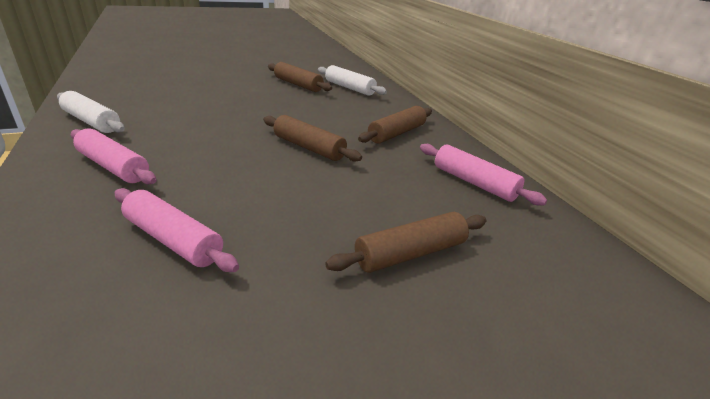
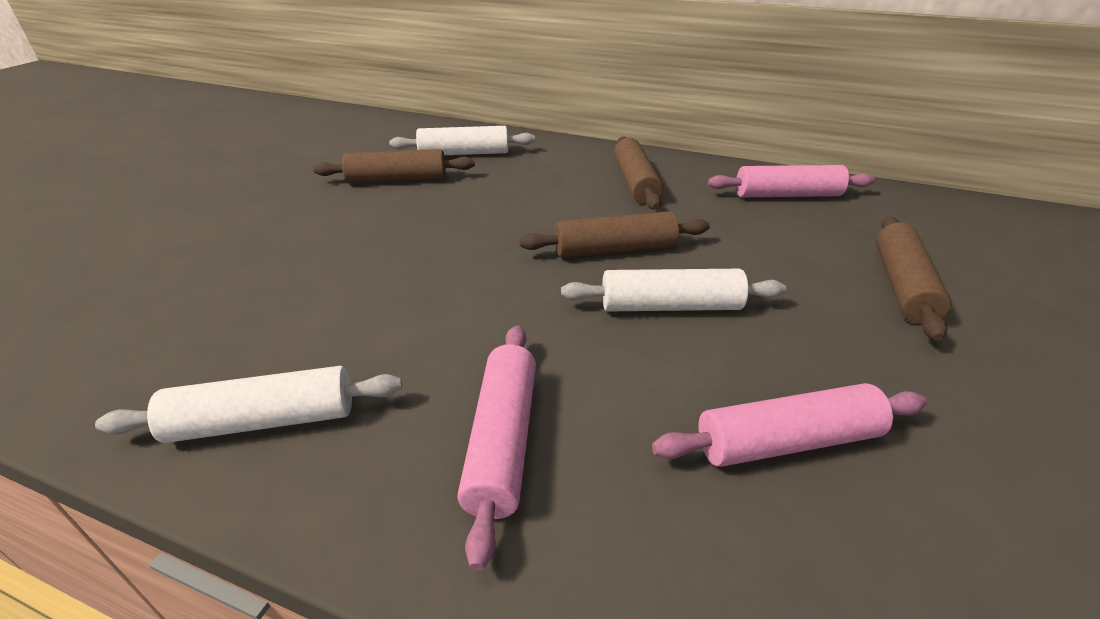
camera: 45 degrees left, 5 degrees up
(113, 166) = (502, 441): pink rolling pin -> pink rolling pin turned 75 degrees counterclockwise
(270, 176) = (670, 306): none -> white rolling pin

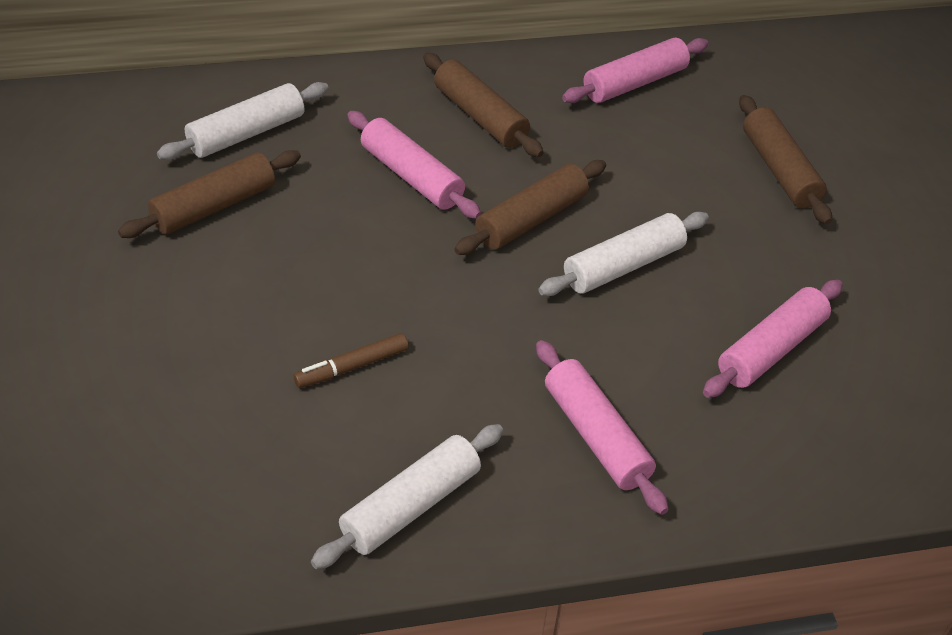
camera: 35 degrees left, 10 degrees up
(361, 294) = (352, 367): none -> brown marker
(546, 200) = (411, 176): none -> pink rolling pin

